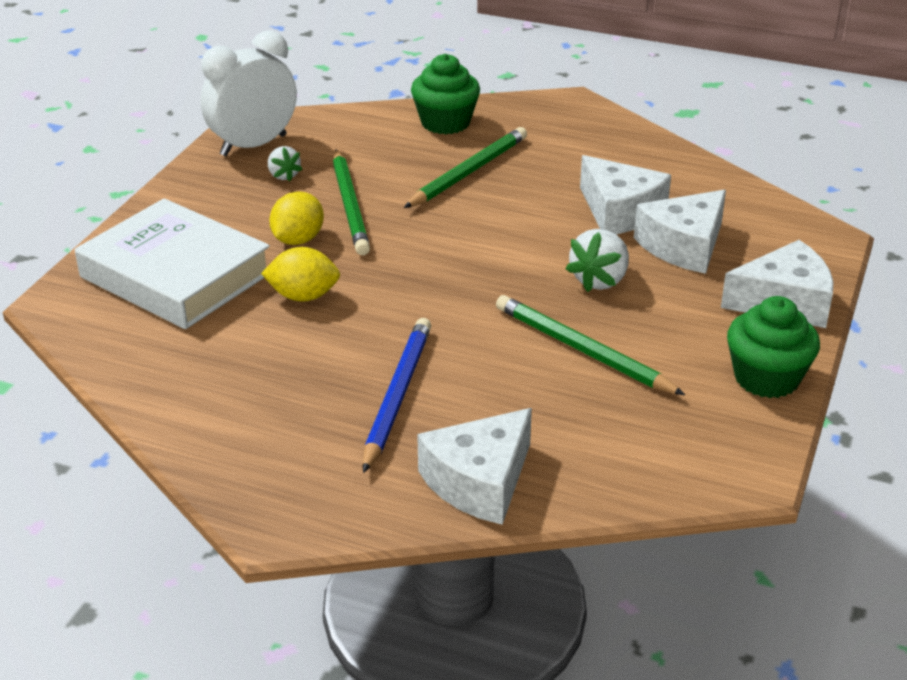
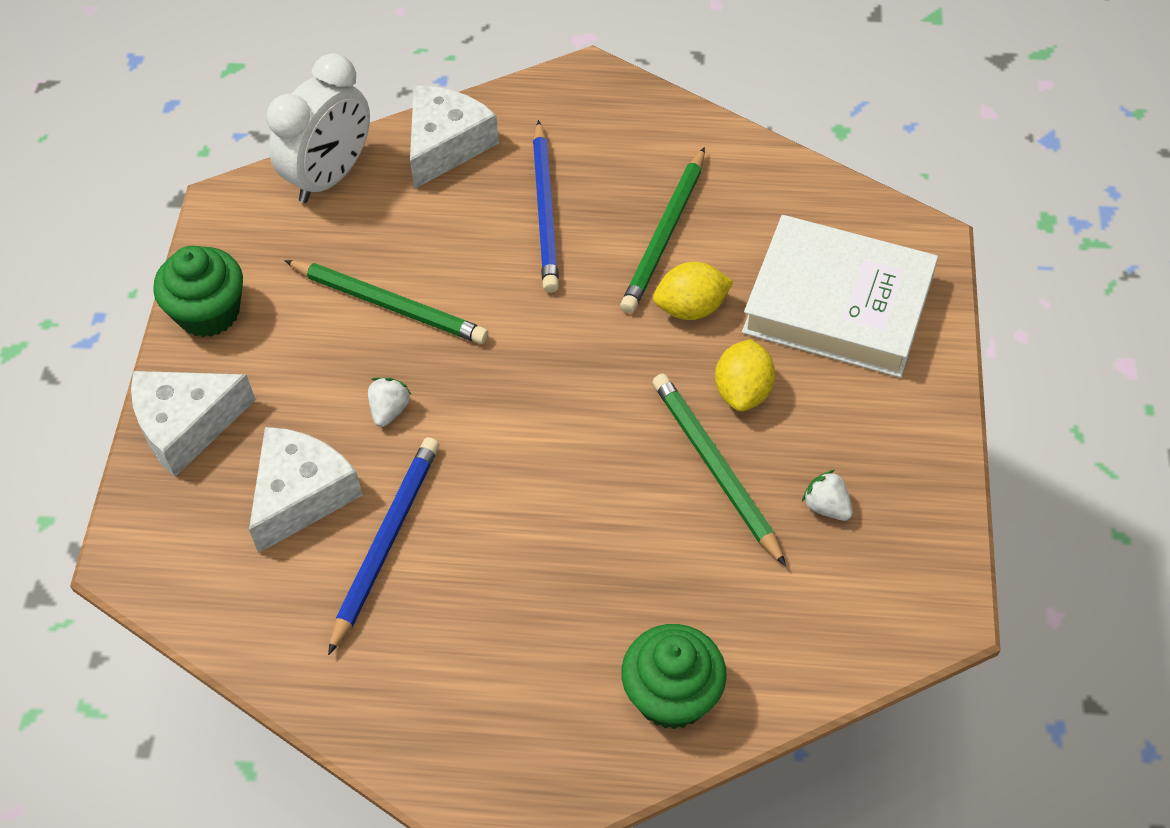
camera: 165 degrees right, 20 degrees up
(253, 145) = (904, 563): white clock -> white clock (330, 176)
(468, 172) = (597, 577): green pencil -> green pencil (665, 234)
(600, 280) = (389, 410): white strawberry -> white strawberry, size x0.62
(620, 211) = (386, 543): white cheese -> blue pencil

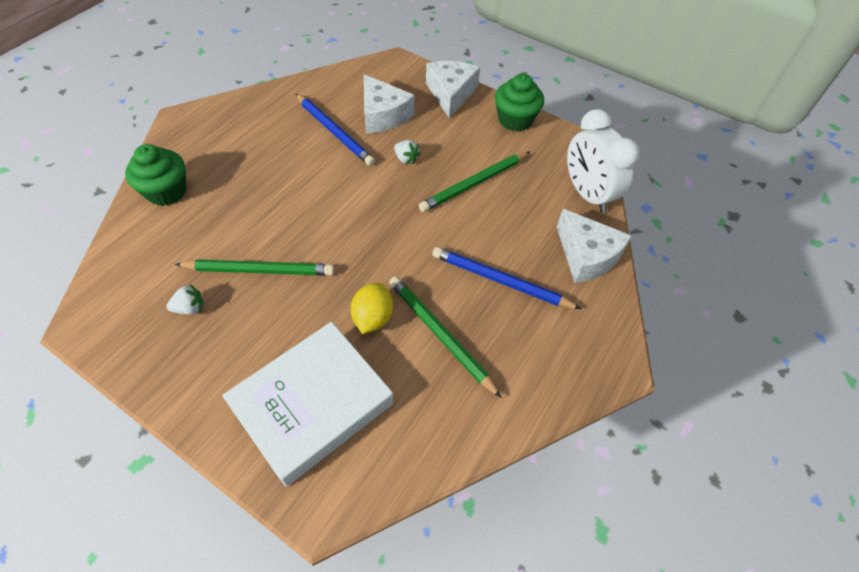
camera: 115 degrees right, 0 degrees up
(743, 391) = (294, 311): yellow lemon -> none

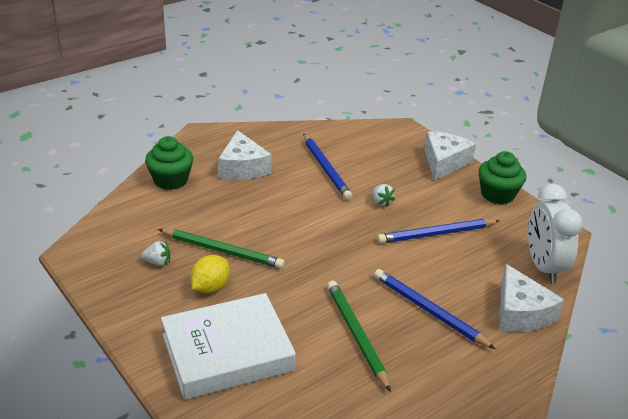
camera: 20 degrees right, 20 degrees down
(373, 317) = (303, 307): yellow lemon -> yellow lemon (210, 287)
(383, 115) = (374, 165): white cheese -> white cheese (243, 167)
(474, 183) = (436, 234): green pencil -> blue pencil

